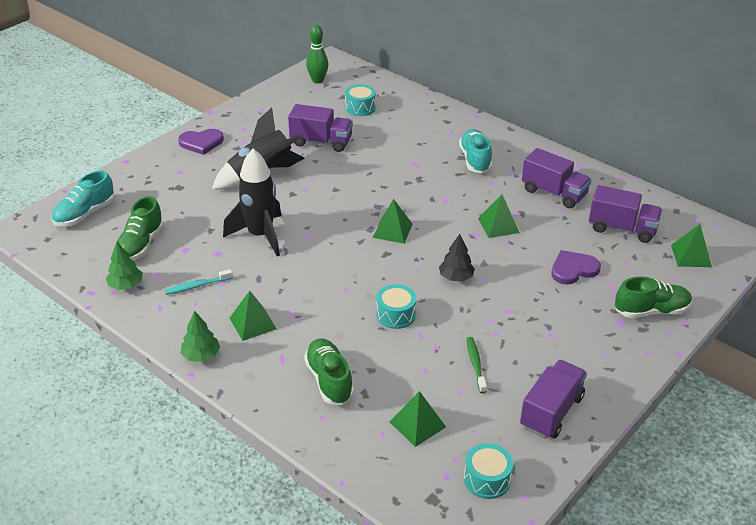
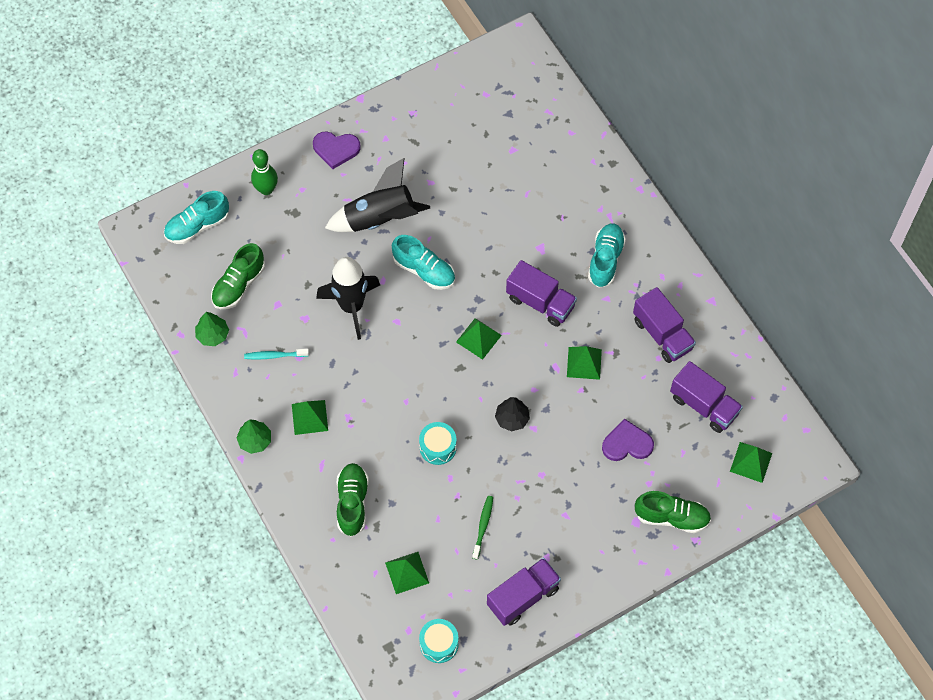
camera: 20 degrees right, 25 degrees up
(317, 80) = (492, 76): green bowling pin -> green bowling pin (266, 189)
(318, 198) = (424, 270): none -> turquoise shoe
(321, 142) = (458, 184): purple truck -> purple truck (540, 302)
(360, 108) = (520, 138): turquoise drum -> none

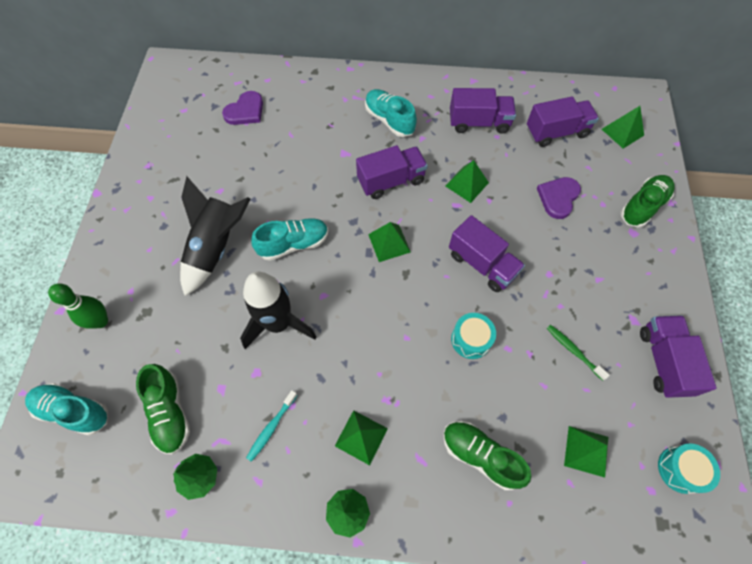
camera: 55 degrees left, 0 degrees up
(197, 226) = (74, 411): turquoise shoe -> turquoise shoe turned 105 degrees clockwise
(336, 149) = (121, 240): purple heart -> purple heart (245, 111)
(512, 419) = (482, 264): black tree -> purple truck

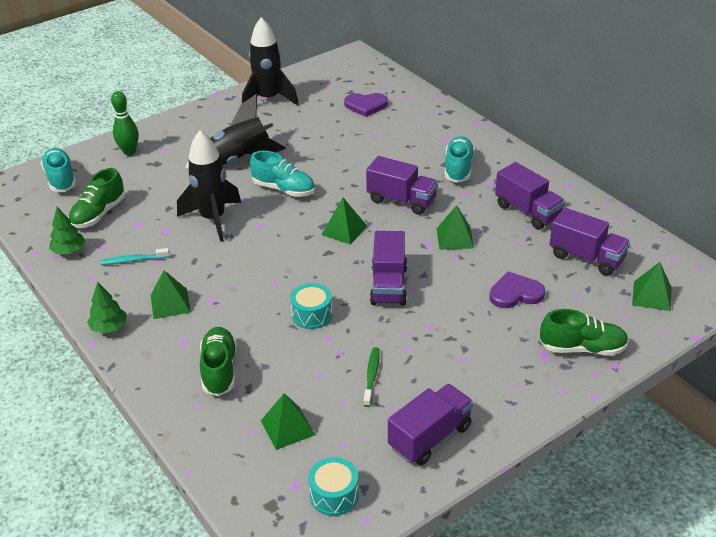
camera: 50 degrees right, 25 degrees down
(155, 163) = (269, 99): none -> black rocket

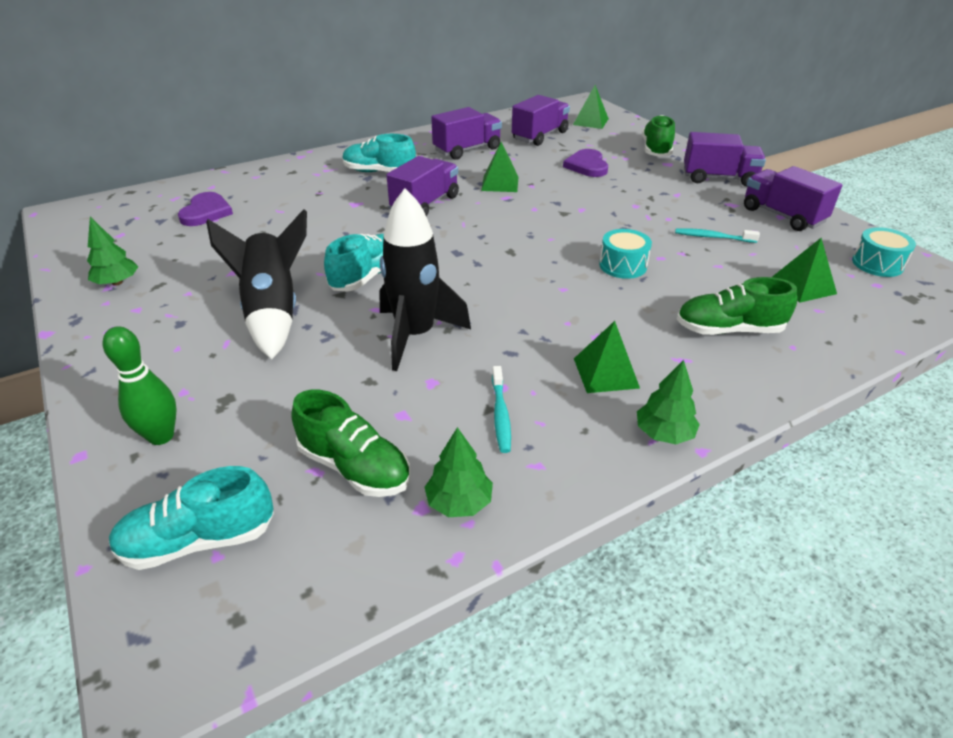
camera: 85 degrees left, 0 degrees up
(269, 99) = (117, 282): black rocket -> green tree
(344, 230) = (470, 239): green pyramid -> none
(372, 376) = (712, 237): green toothbrush -> turquoise toothbrush
(388, 285) = (573, 220): purple truck -> purple truck (719, 178)

